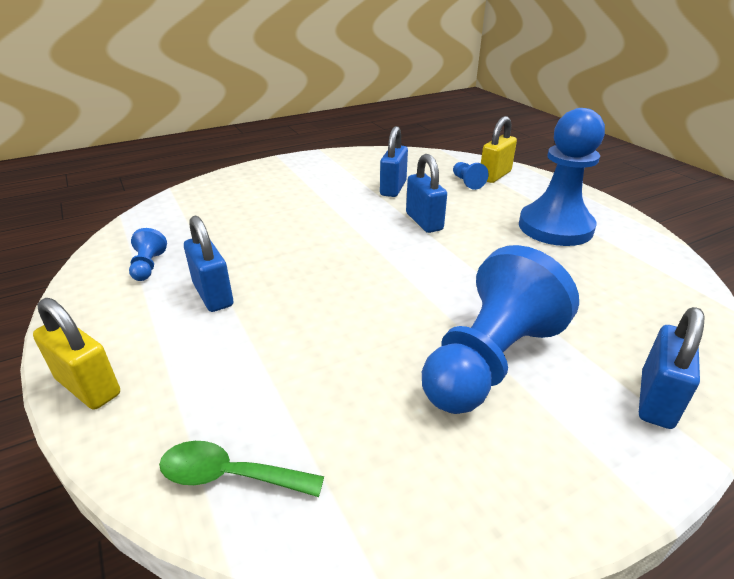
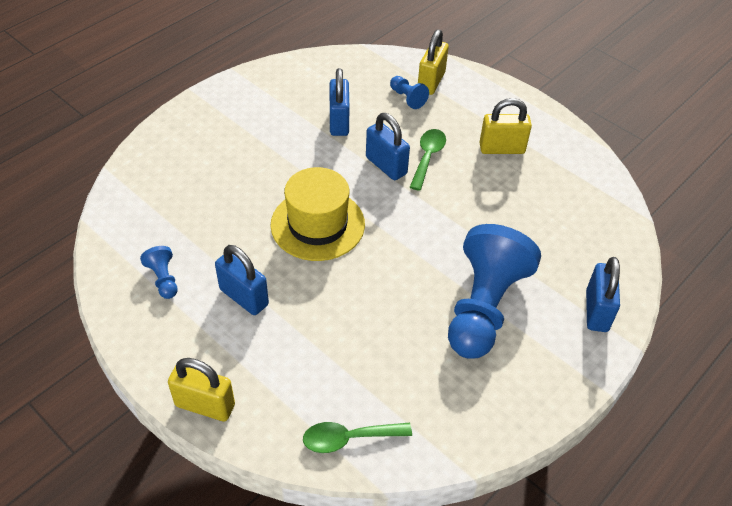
camera: 20 degrees left, 15 degrees up
(329, 252) = (317, 224): none -> yellow hat
(470, 222) = (427, 157): none -> green spoon
(555, 227) = (502, 148): blue pawn -> yellow padlock

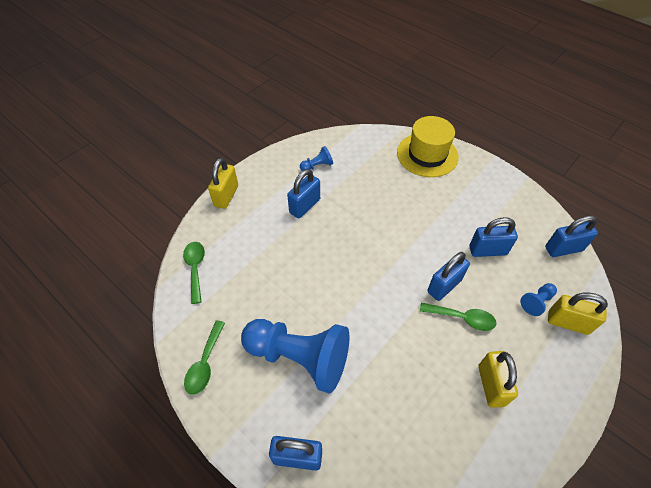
camera: 90 degrees right, 5 degrees up
(317, 224) = (372, 242): yellow hat -> yellow hat (427, 155)
(341, 64) = (563, 249): none -> blue padlock
(499, 411) = (205, 363): none -> green spoon

